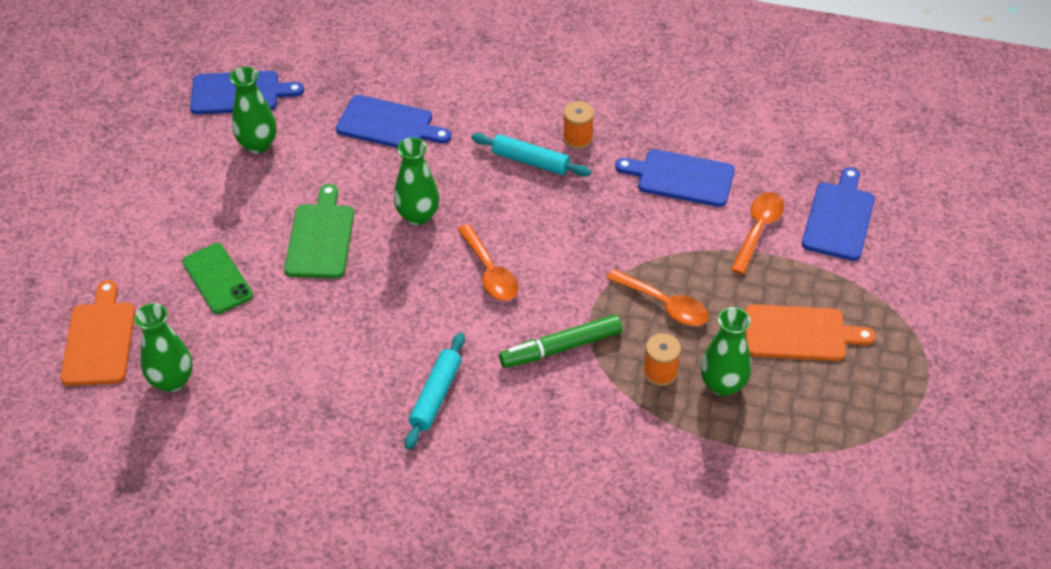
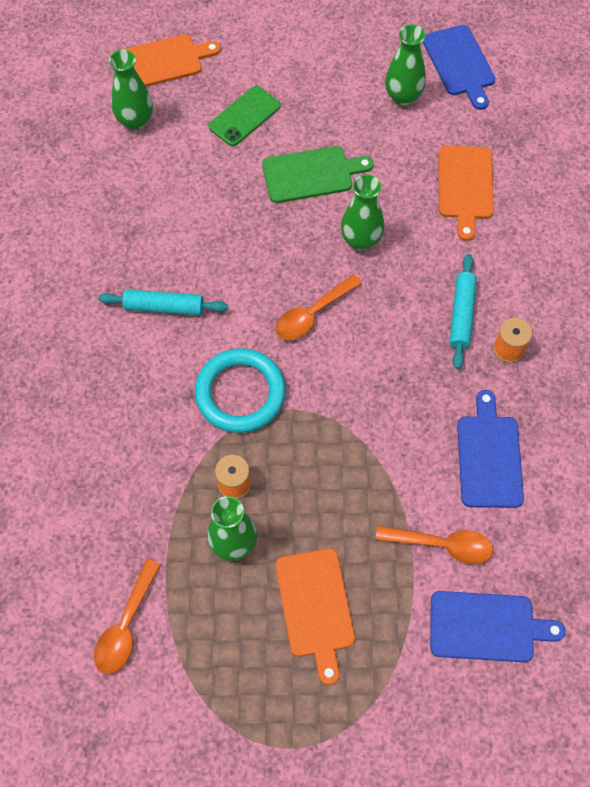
camera: 75 degrees right, 15 degrees up
(388, 124) = (465, 186): blue cutting board -> orange cutting board
(561, 348) = (240, 393): green marker -> turquoise ring
(664, 304) = (316, 472): orange spoon -> orange spoon (126, 625)

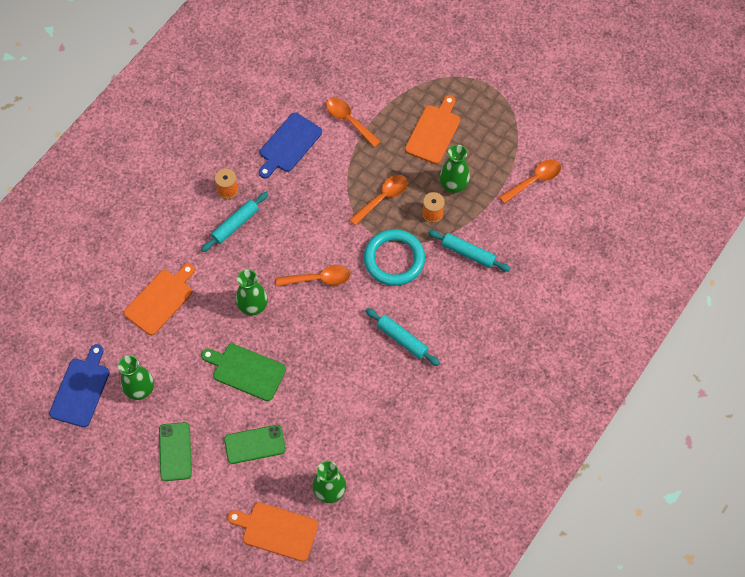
camera: 145 degrees left, 0 degrees up
(152, 460) = (468, 253): none -> turquoise rolling pin
(313, 463) = (382, 198): none -> orange spoon
(317, 67) = (175, 451): none -> green phone
(486, 627) = (358, 75): blue cutting board -> none

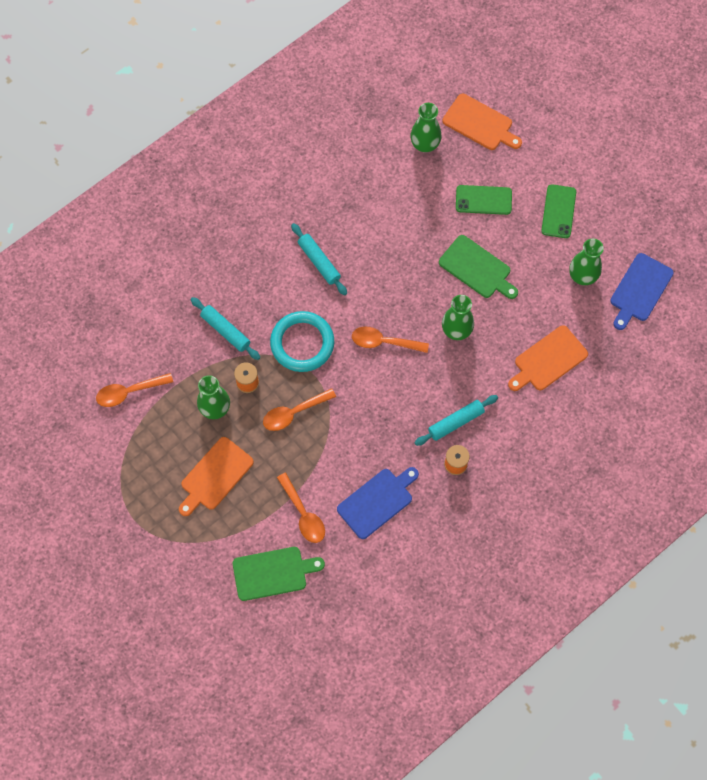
camera: 165 degrees left, 5 degrees up
(360, 72) = (273, 573): none -> green cutting board

